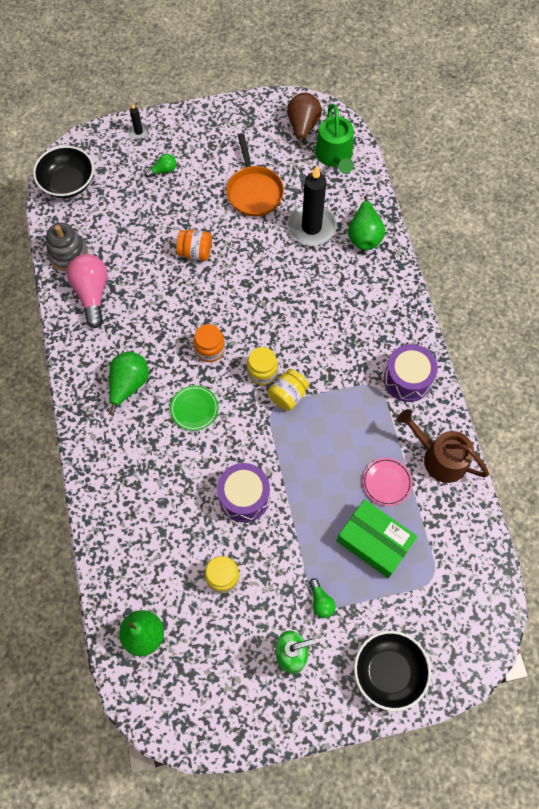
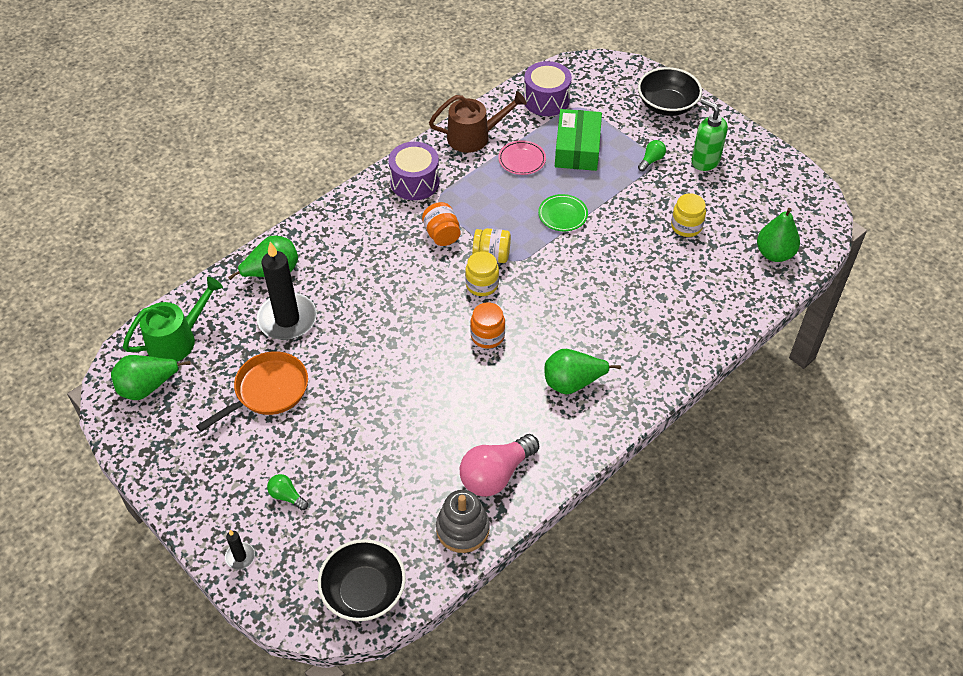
camera: 120 degrees left, 15 degrees down
(194, 409) = (557, 318): green plate -> green plate (562, 215)
(195, 252) = (382, 405): orange jar -> orange jar (442, 234)
(244, 497) = (609, 243): purple drum -> purple drum (546, 100)
(303, 127) = (147, 387): brown pear -> green pear
(440, 457) = (474, 136): brown watering can -> brown watering can turned 105 degrees counterclockwise

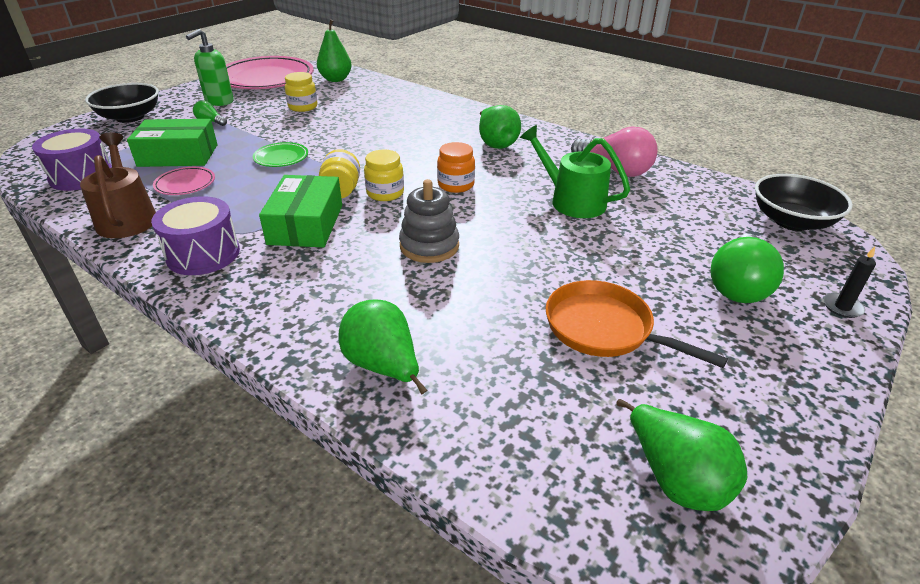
camera: 100 degrees left, 15 degrees down
(177, 340) = (558, 462): green watering can -> green watering can (572, 201)
(287, 319) = (474, 332): black candle -> none
(287, 496) = (738, 285): green light bulb -> green light bulb, size x2.04
(442, 234) = (306, 224): orange jar -> green box
(462, 529) = (681, 180): grey stacking toy -> grey stacking toy (429, 246)
(776, 192) = (266, 79): none -> pink plate

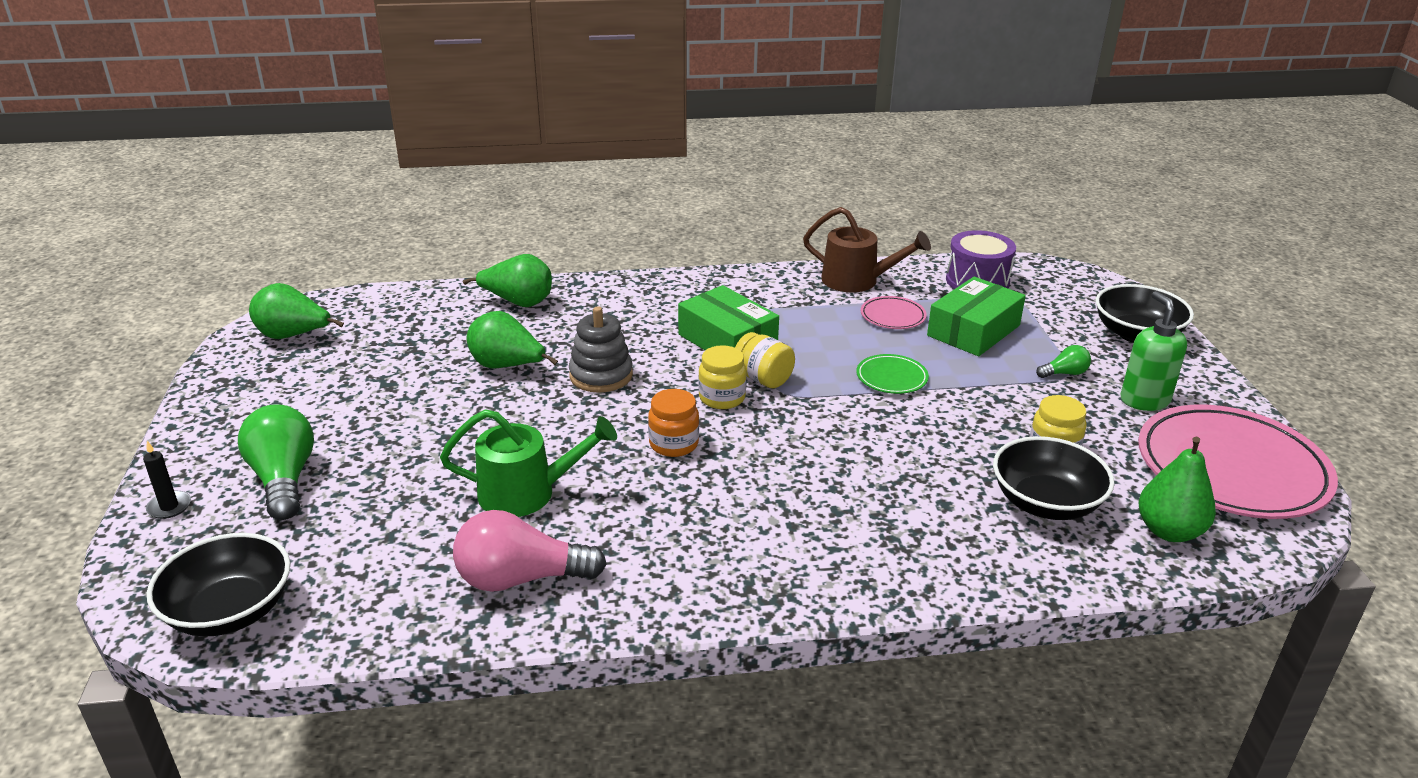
camera: 135 degrees right, 5 degrees down
(203, 254) = (748, 291): purple drum -> none
(352, 99) = (1045, 503): none -> black bowl
(496, 143) = (726, 535): green pear -> green pear (507, 366)
(604, 329) = (389, 386): orange pan -> none

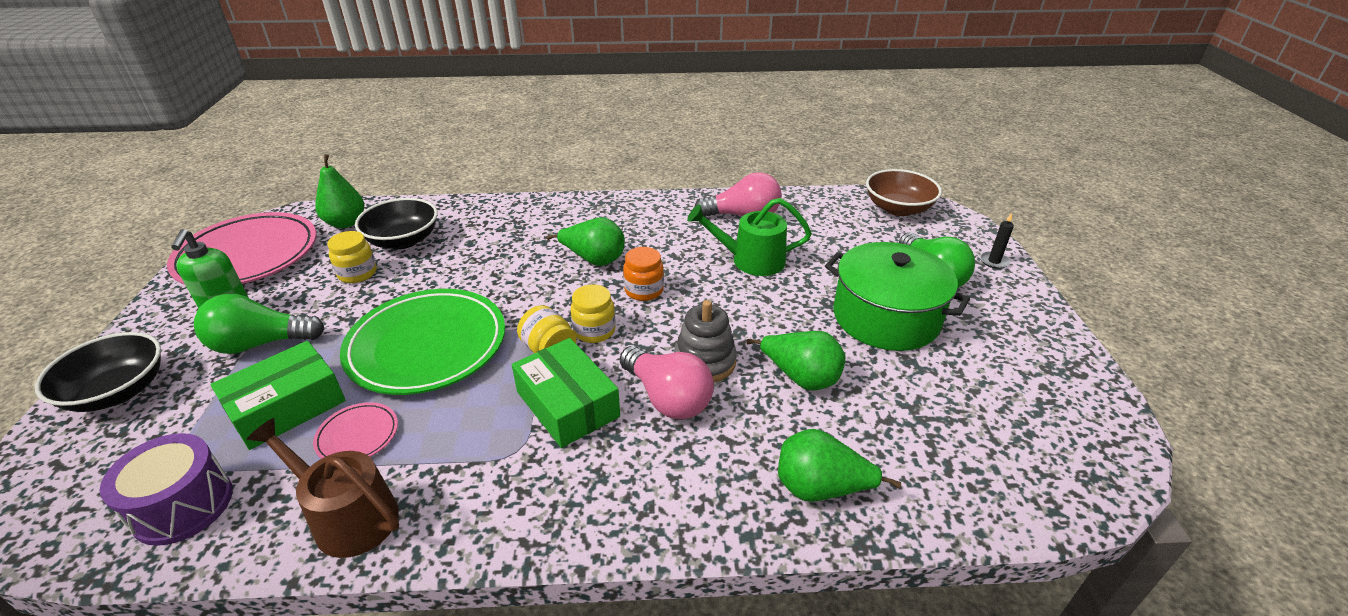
camera: 175 degrees left, 5 degrees up
(230, 611) = (898, 208): black bowl -> brown bowl
(293, 336) = (1064, 436): green pear -> green pear (594, 259)
(383, 425) = (886, 317): none -> green pot
(637, 348) = (667, 398): none -> pink light bulb
(891, 378) = (427, 346): green plate -> green plate, size x2.29
(1064, 373) = (260, 344): green light bulb -> green light bulb, size x2.04

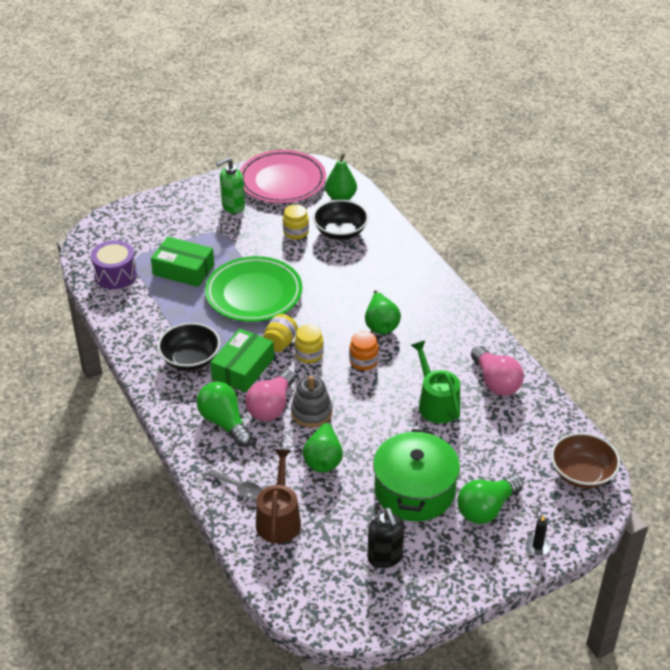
camera: 65 degrees right, 5 degrees up
(118, 392) = (161, 211): black bowl -> black bowl (190, 359)
(260, 344) = (218, 233): green light bulb -> green light bulb (224, 422)
(348, 516) = (136, 327): brown watering can -> brown watering can (279, 519)
(358, 436) = (180, 304): pink plate -> none
(820, 489) = (239, 488): green pear -> grey spoon
(995, 375) = (385, 557): none -> black soap dispenser

